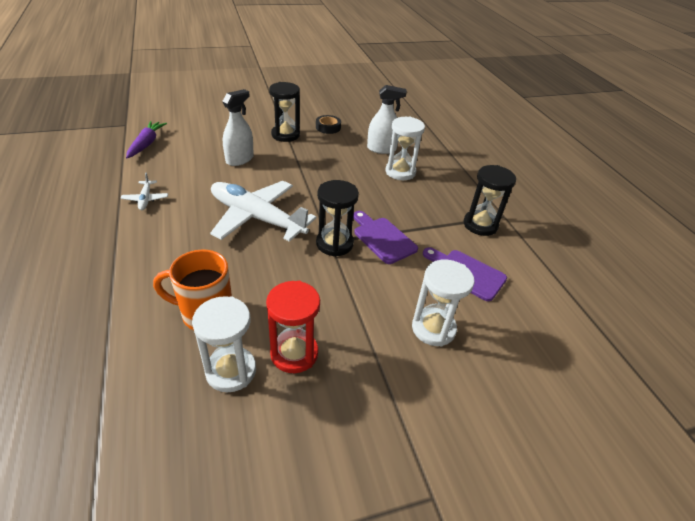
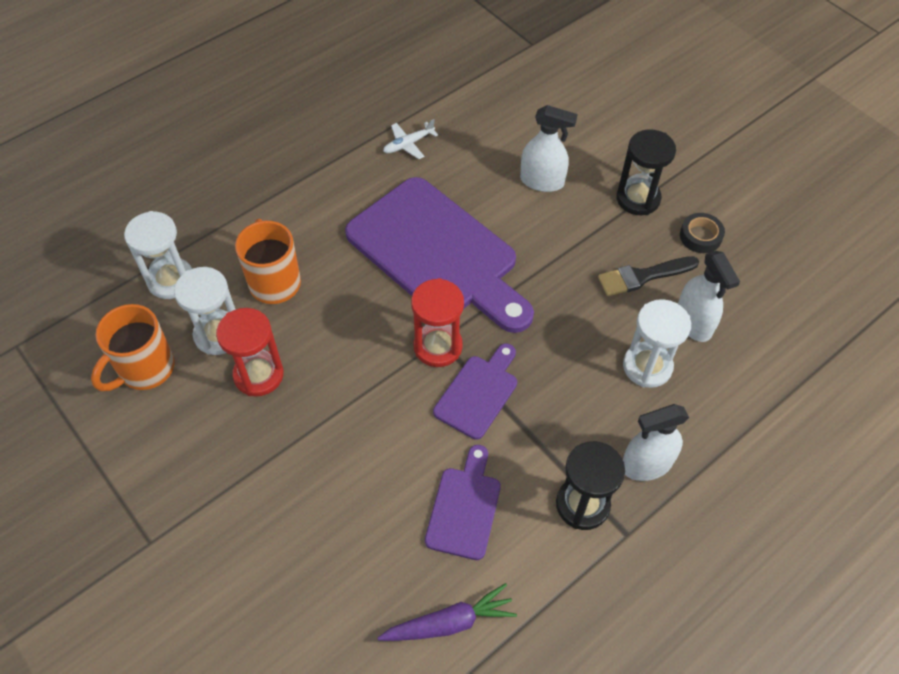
camera: 70 degrees right, 15 degrees up
(146, 144) = (507, 84): purple carrot -> purple carrot (449, 622)
(227, 448) = (145, 369): none -> orange mug
(257, 218) = (438, 253): white plane -> purple cutting board
(334, 244) = (438, 346): black hourglass -> red hourglass
(340, 152) = (643, 276): none -> black brush
(433, 328) = (349, 493): white hourglass -> white hourglass (171, 280)
(462, 194) = (646, 464): none -> white spray bottle

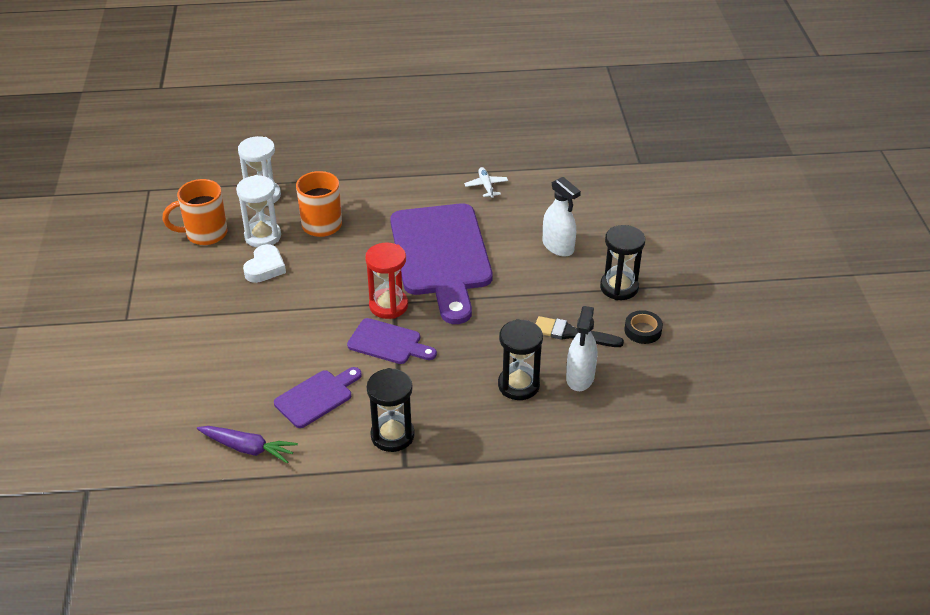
camera: 35 degrees right, 15 degrees down
(258, 375) = (265, 268): red hourglass -> white heart
(408, 144) = (486, 186): white plane -> white plane turned 75 degrees clockwise
(478, 393) = (388, 343): purple cutting board -> purple cutting board turned 45 degrees clockwise
(646, 464) = (458, 437): white spray bottle -> none
(647, 366) = (518, 385): white hourglass -> black hourglass

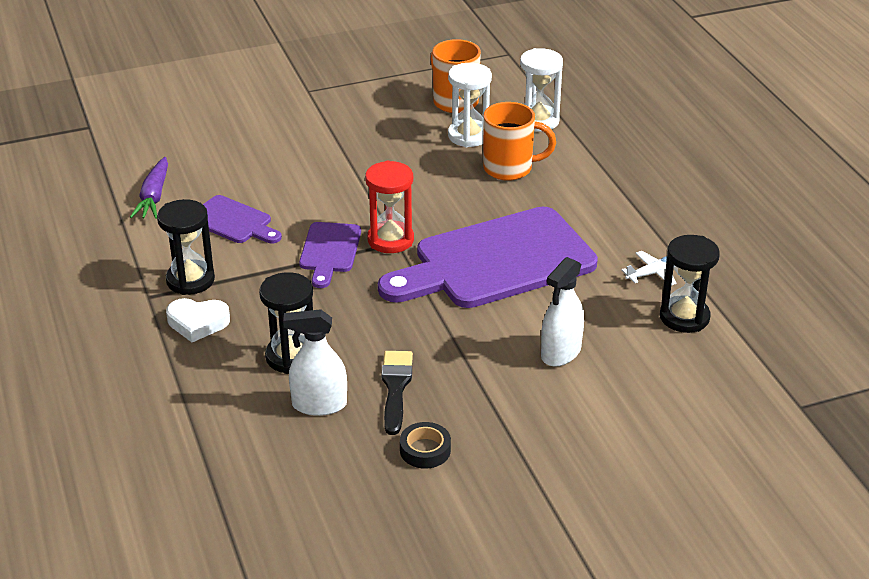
camera: 75 degrees right, 5 degrees down
(265, 268) = (418, 149): white heart -> white heart (197, 323)
(619, 287) = (503, 418): black hourglass -> black hourglass (684, 317)

